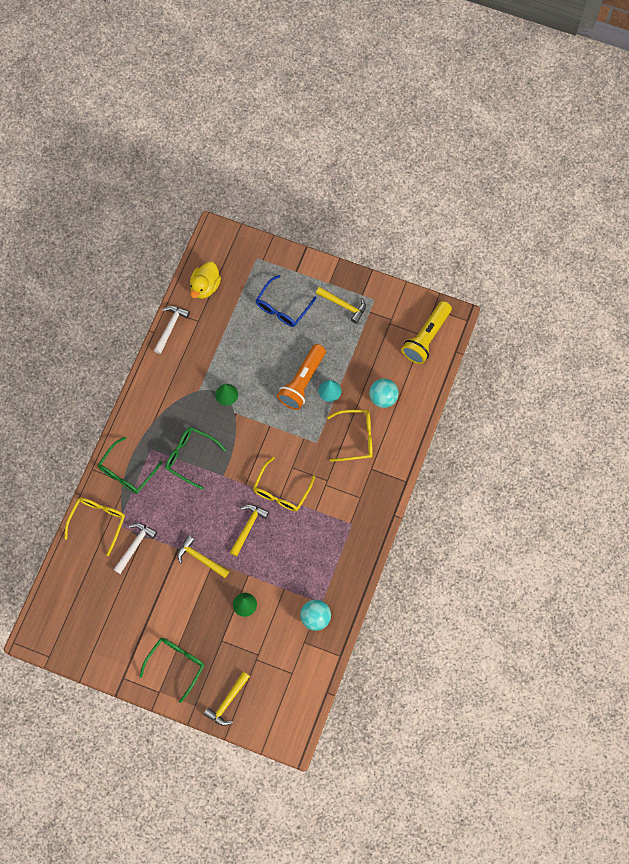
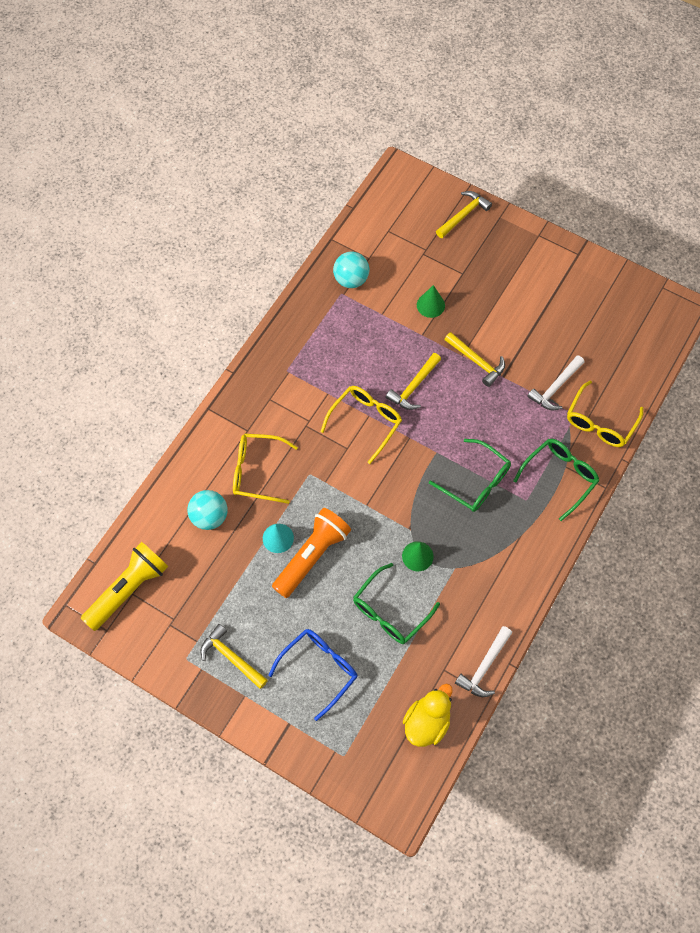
camera: 170 degrees left, 5 degrees down
(176, 664) = (517, 258): green glasses -> green glasses (390, 611)

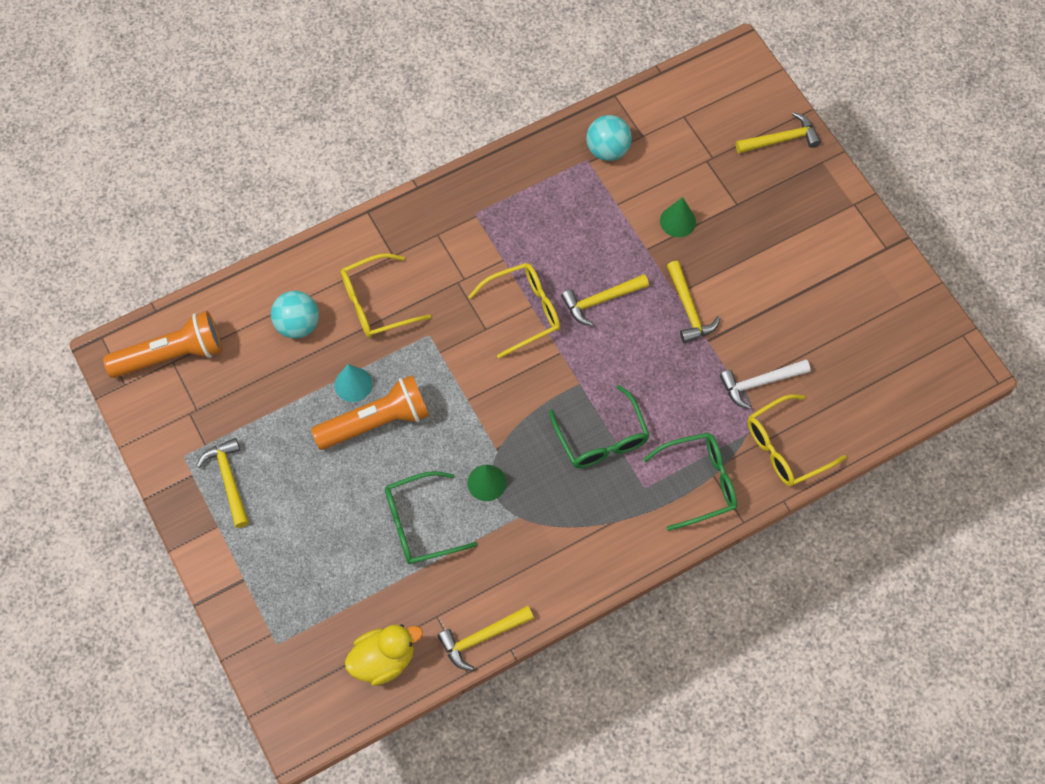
camera: 30 degrees right, 0 degrees up
(128, 589) = (171, 355): yellow flashlight -> orange flashlight
(257, 471) = (376, 303): yellow glasses -> yellow glasses turned 60 degrees counterclockwise
(319, 669) = (309, 542): blue glasses -> none
(484, 666) = (482, 637): white hammer -> yellow hammer

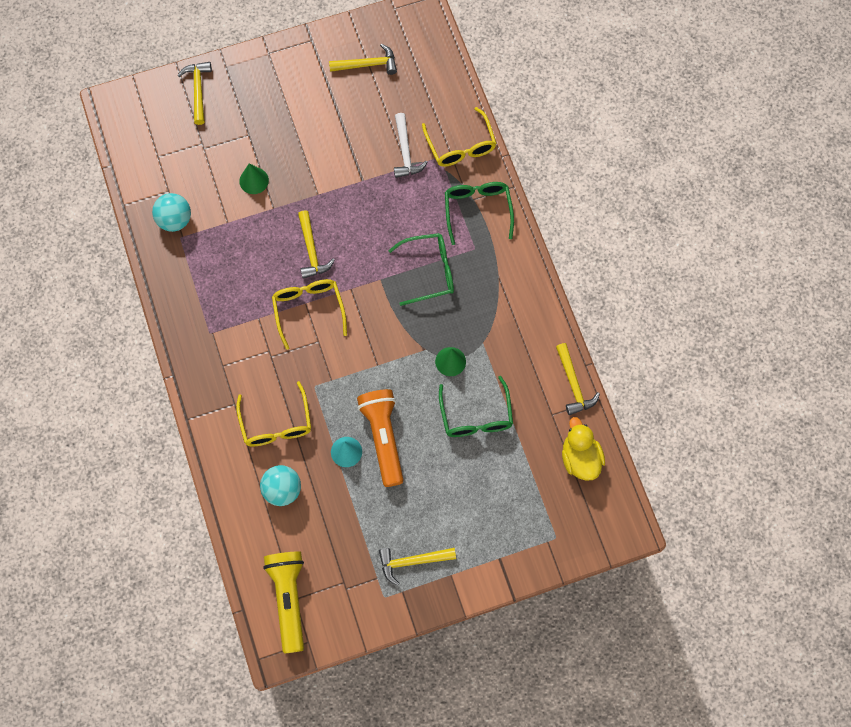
camera: 80 degrees left, 5 degrees up
(171, 355) = (289, 599): orange flashlight -> yellow flashlight
(689, 309) = (333, 188): yellow hammer -> yellow hammer (367, 64)

